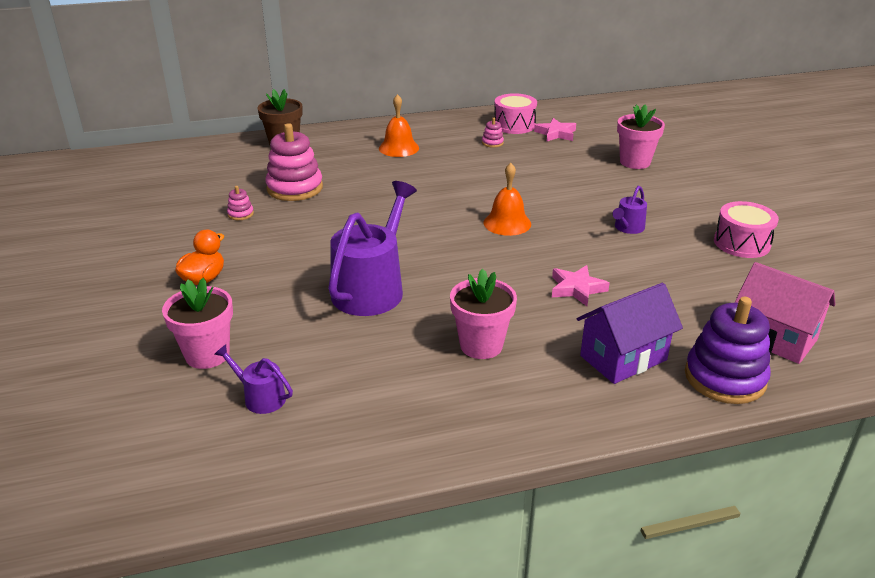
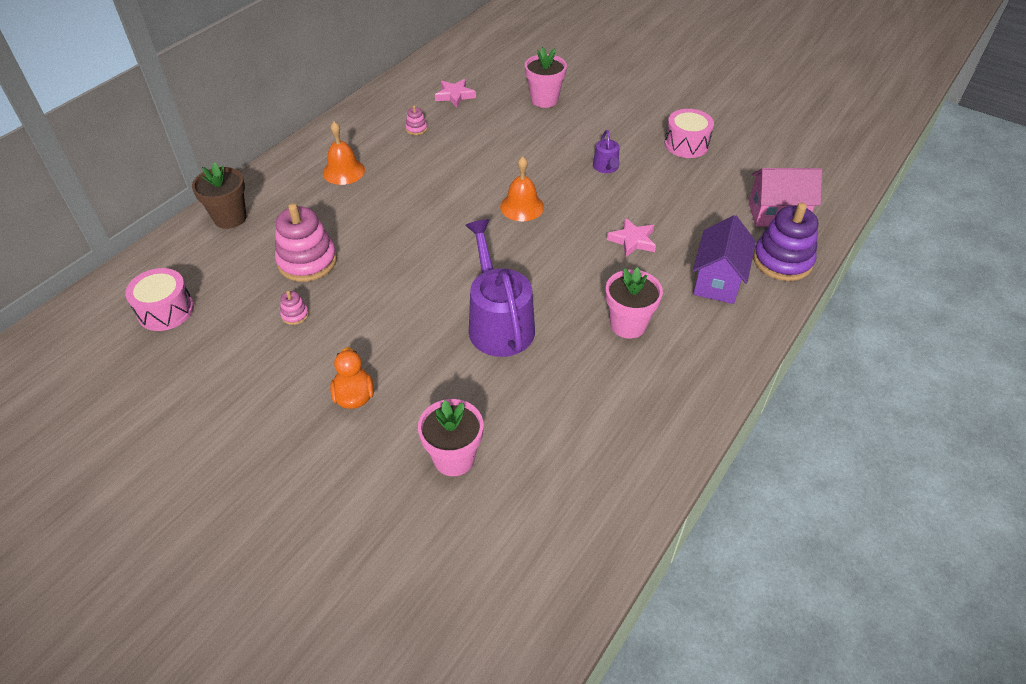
camera: 40 degrees left, 15 degrees up
(260, 397) = (540, 464): purple watering can -> none
(514, 125) = (411, 101): pink drum -> pink drum (165, 310)

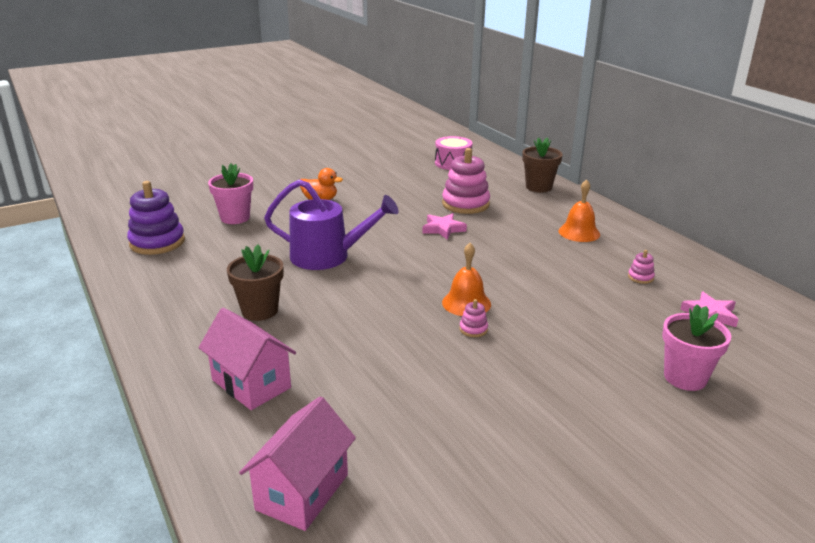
camera: 115 degrees right, 20 degrees down
(295, 315) = (412, 194): pink stacking toy -> pink stacking toy (473, 329)
(606, 167) = (501, 378): purple watering can -> none
(628, 325) = (260, 310): pink flower pot -> brown flower pot
(632, 240) = (360, 351): pink star -> pink star (443, 229)
(686, 144) = (516, 473): pink drum -> none
(717, 280) = (251, 384): purple house -> pink house
(782, 261) = (225, 449): purple stacking toy -> purple stacking toy (157, 242)

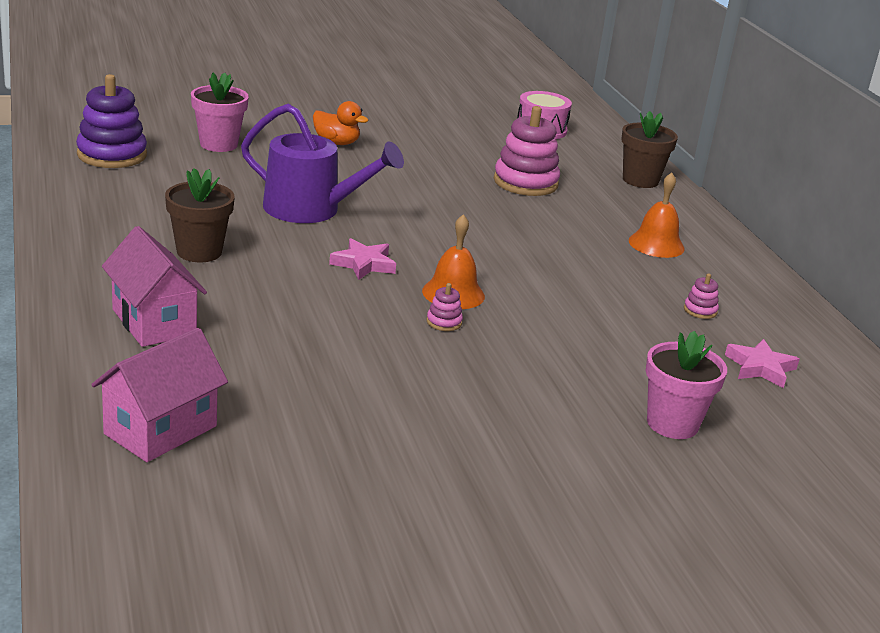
camera: 10 degrees right, 0 degrees up
(443, 229) = (476, 206): pink star -> pink star (364, 264)

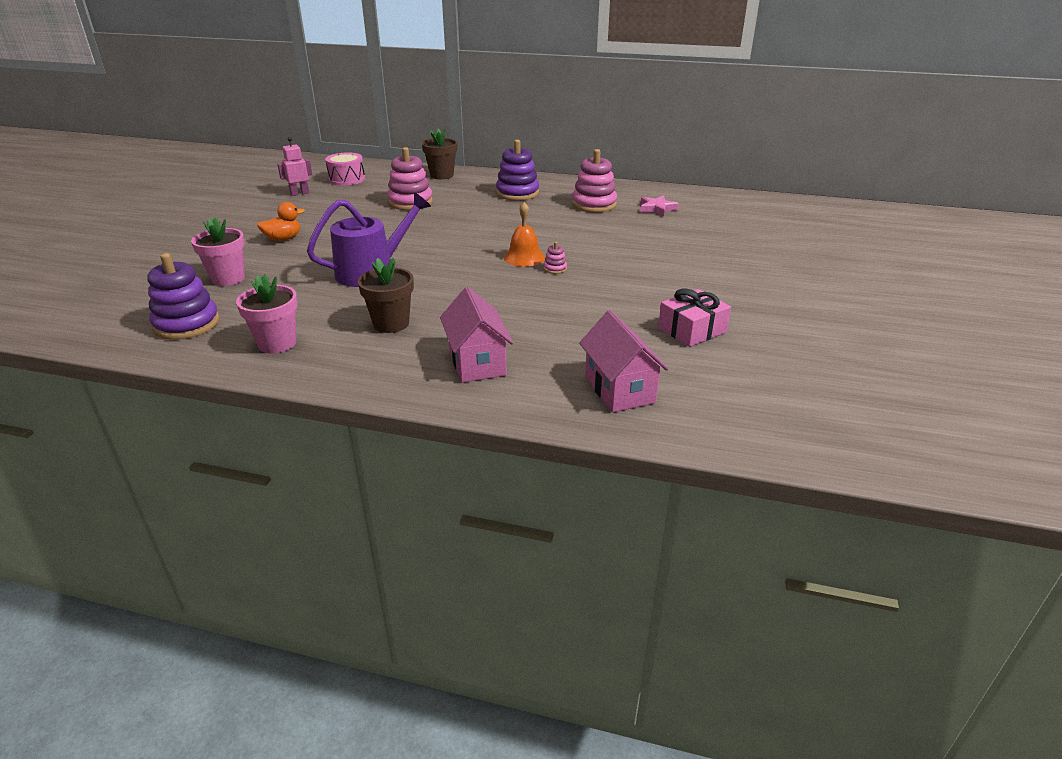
camera: 55 degrees left, 5 degrees up
(154, 322) = (477, 362): pink house -> pink house turned 75 degrees clockwise
(364, 264) = (464, 273): pink star -> none
(366, 463) = (692, 330): none -> pink gift
(464, 117) = (299, 193): none -> pink robot
(656, 244) = (517, 193): orange bell -> purple stacking toy
(672, 424) = (695, 242): pink flower pot -> pink flower pot (277, 343)
(700, 310) = (594, 204): pink stacking toy -> pink stacking toy, size x2.29

